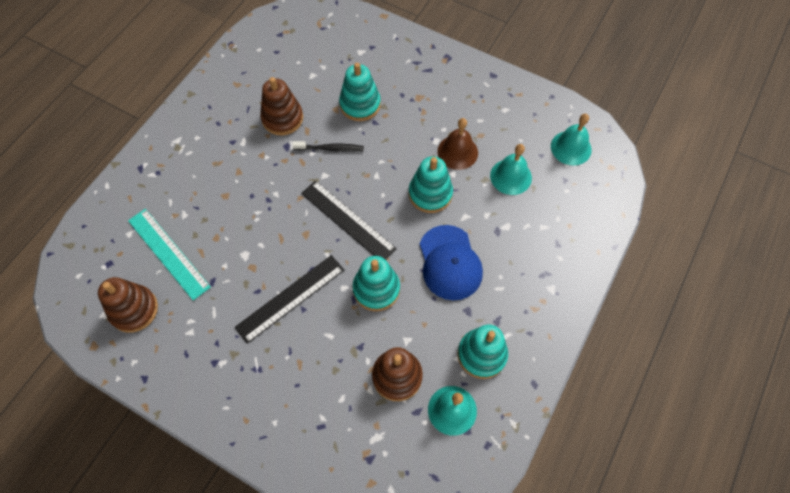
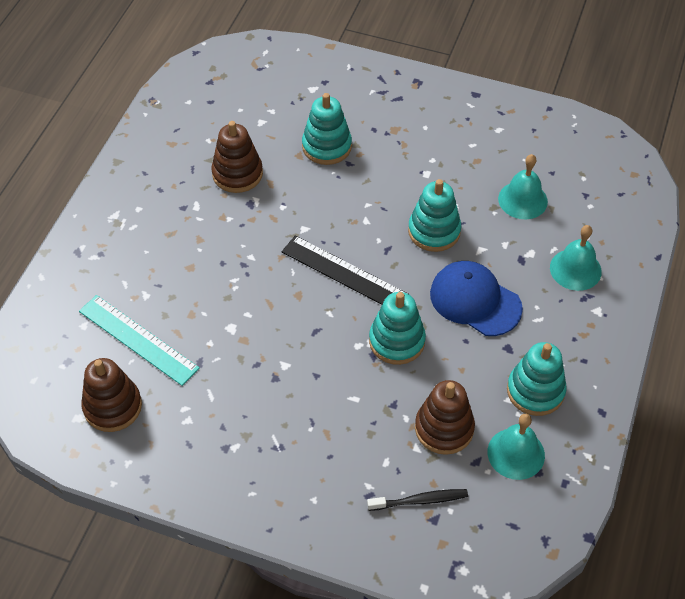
camera: 10 degrees left, 10 degrees down
(290, 298) = (298, 365): black ruler -> none
(330, 149) = (304, 199): black toothbrush -> black toothbrush (420, 500)
(450, 263) = (475, 301): blue cap -> blue cap turned 150 degrees clockwise
(457, 152) = (454, 182): brown bell -> none
(571, 148) = (584, 160): turquoise bell -> turquoise bell (575, 269)

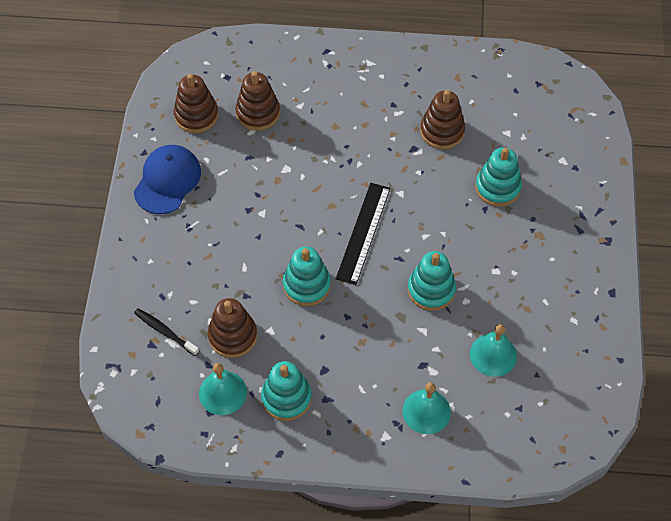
camera: 75 degrees right, 5 degrees up
(138, 339) = (258, 113): turquoise ruler -> brown stacking toy
(420, 500) = (165, 331): black toothbrush -> black toothbrush turned 150 degrees clockwise
(475, 301) = (365, 336): blue cap -> blue cap (167, 181)

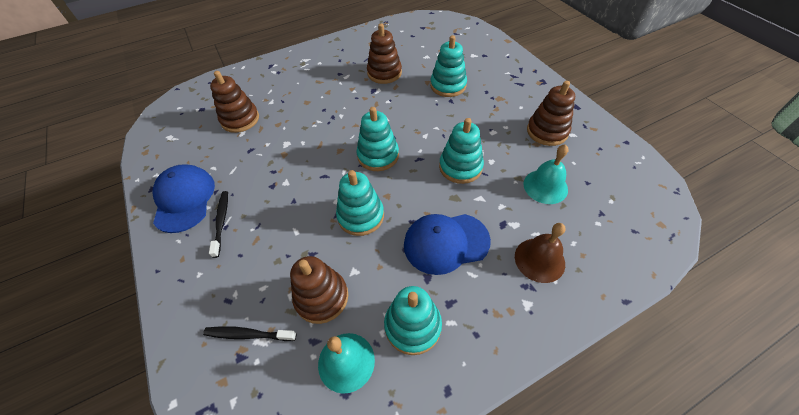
camera: 30 degrees left, 5 degrees down
(188, 222) = (221, 222): none -> black toothbrush
(196, 115) = (188, 142): brown stacking toy -> brown stacking toy (547, 131)
(360, 351) = (446, 243): none -> blue cap
(363, 233) = (378, 156): black ruler -> turquoise stacking toy
(426, 411) = (539, 260): turquoise bell -> brown bell

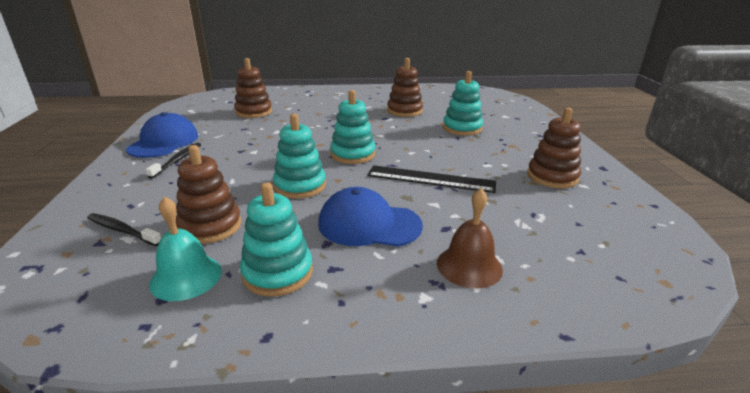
camera: 20 degrees right, 25 degrees down
(460, 167) = (431, 179): turquoise stacking toy -> black ruler
(545, 186) = (520, 213): turquoise bell -> none

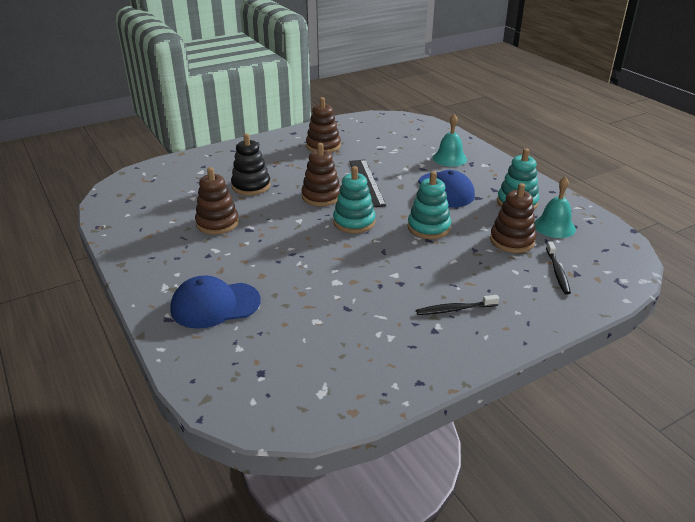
camera: 115 degrees left, 5 degrees up
(164, 142) = (431, 346): blue cap -> blue cap (215, 305)
(254, 112) = (290, 327): brown stacking toy -> brown stacking toy (321, 196)
(462, 128) = (251, 186): turquoise stacking toy -> black stacking toy
(469, 266) = (449, 158): brown bell -> turquoise bell

